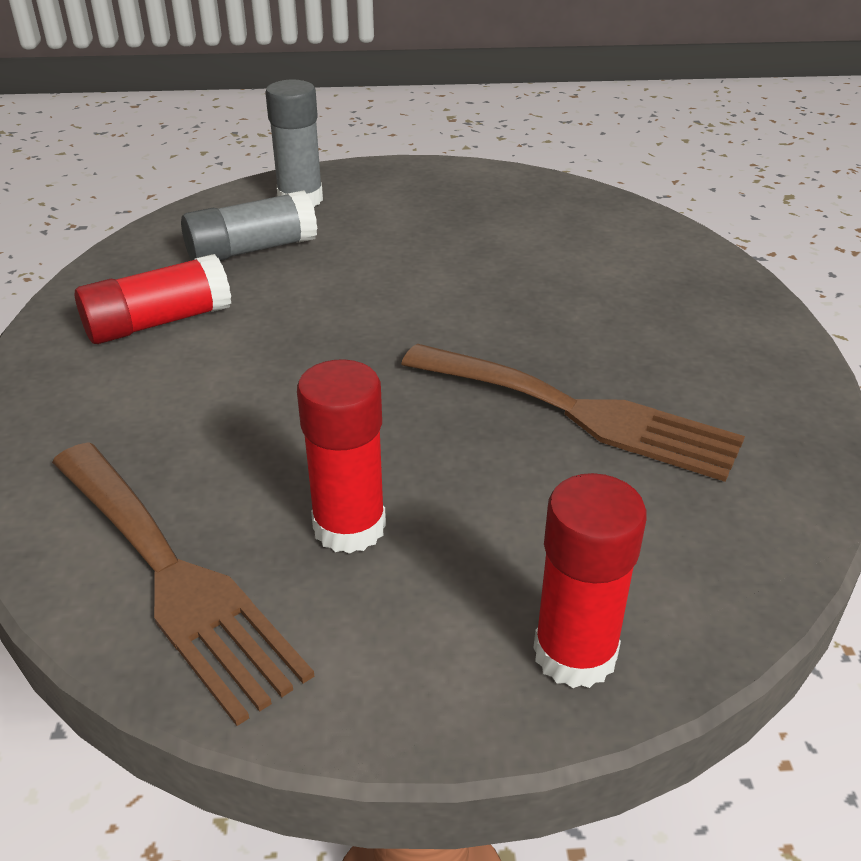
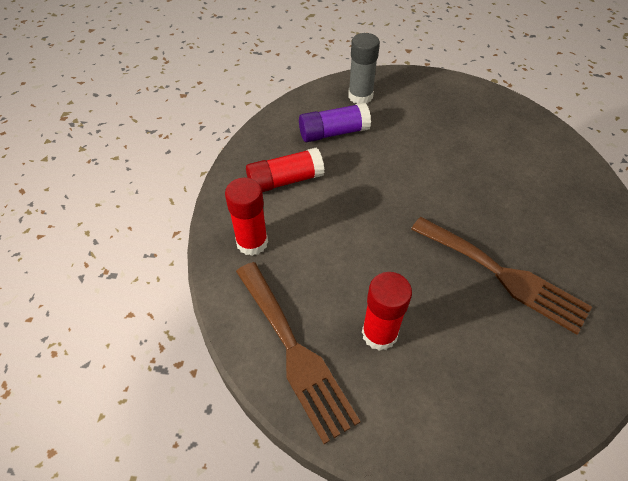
camera: 10 degrees right, 15 degrees up
(251, 250) = (333, 133): grey glue stick -> purple glue stick
(575, 653) = (486, 431): red glue stick -> red glue stick (252, 242)

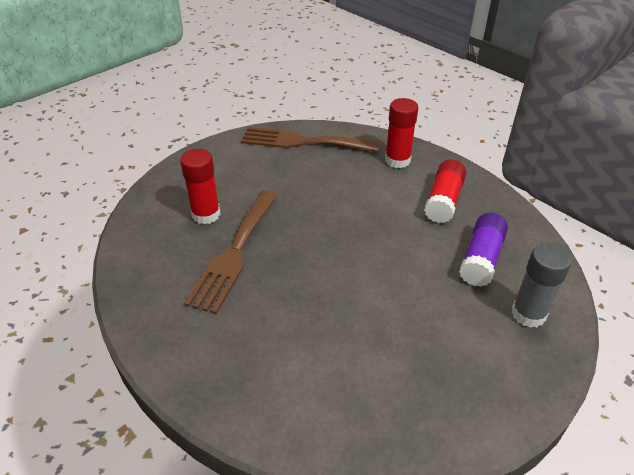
camera: 130 degrees right, 10 degrees down
(379, 334) = (272, 174): red glue stick -> red glue stick (206, 214)
(503, 275) = (234, 253): brown fork -> brown fork turned 60 degrees counterclockwise

